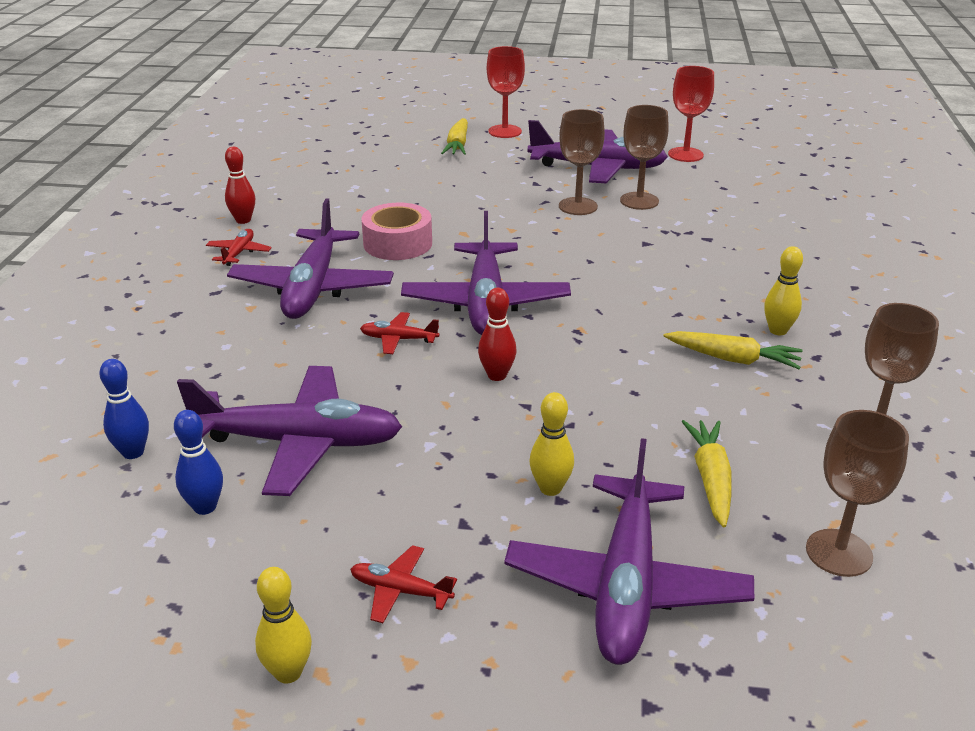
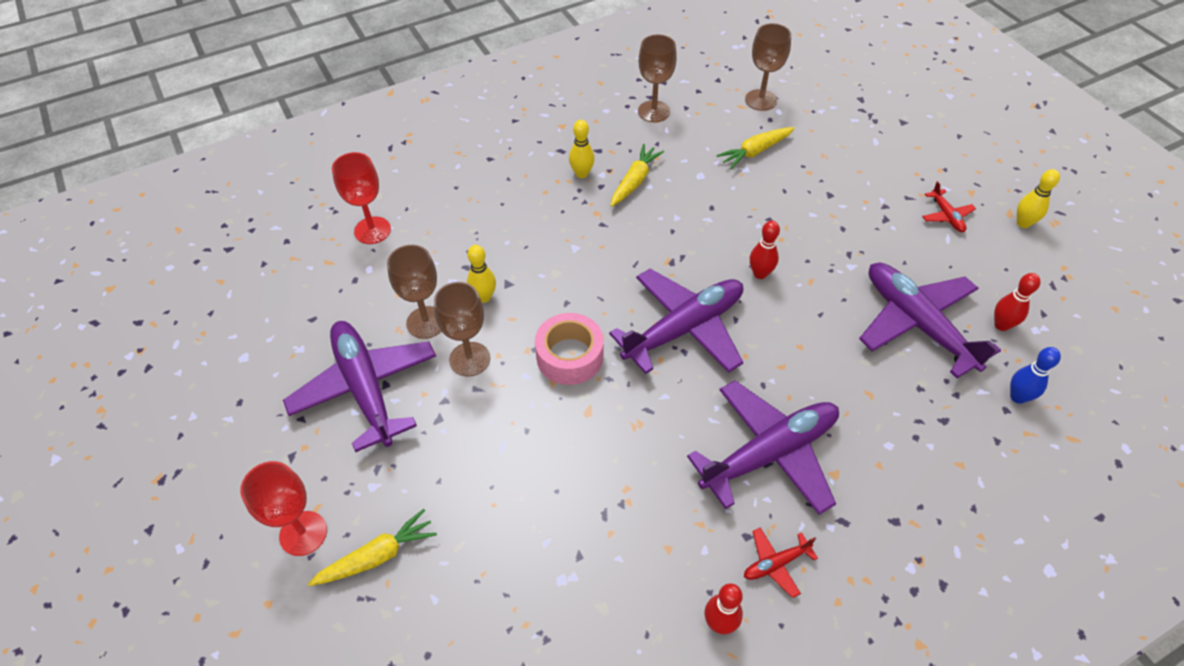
camera: 125 degrees left, 20 degrees up
(205, 507) = (1001, 325): blue bowling pin -> red bowling pin
(397, 243) = (648, 447): pink tape -> pink tape (569, 356)
(398, 339) = (776, 348): red plane -> none
(550, 488) = (826, 201): yellow bowling pin -> yellow bowling pin (484, 297)
(626, 585) = (855, 151): purple plane -> none
(685, 155) = (285, 336): red goblet -> red goblet (372, 230)
(733, 359) = (634, 181): yellow carrot -> yellow carrot turned 45 degrees clockwise

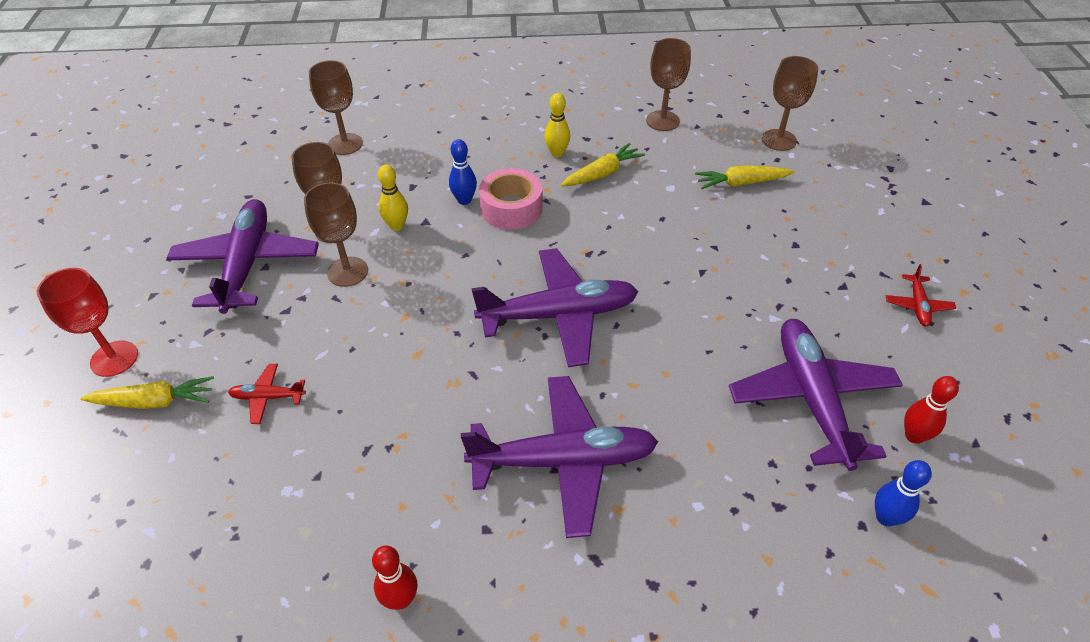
camera: 25 degrees right, 5 degrees down
(372, 230) = (345, 144): red goblet -> brown goblet
(529, 249) = (464, 200): none -> blue bowling pin
(569, 356) = (435, 301): pink tape -> pink tape (511, 208)
(760, 273) = (670, 292): red bowling pin -> none
(775, 564) = (496, 569): red plane -> red plane (268, 397)
(1023, 223) = (1009, 342): yellow bowling pin -> none

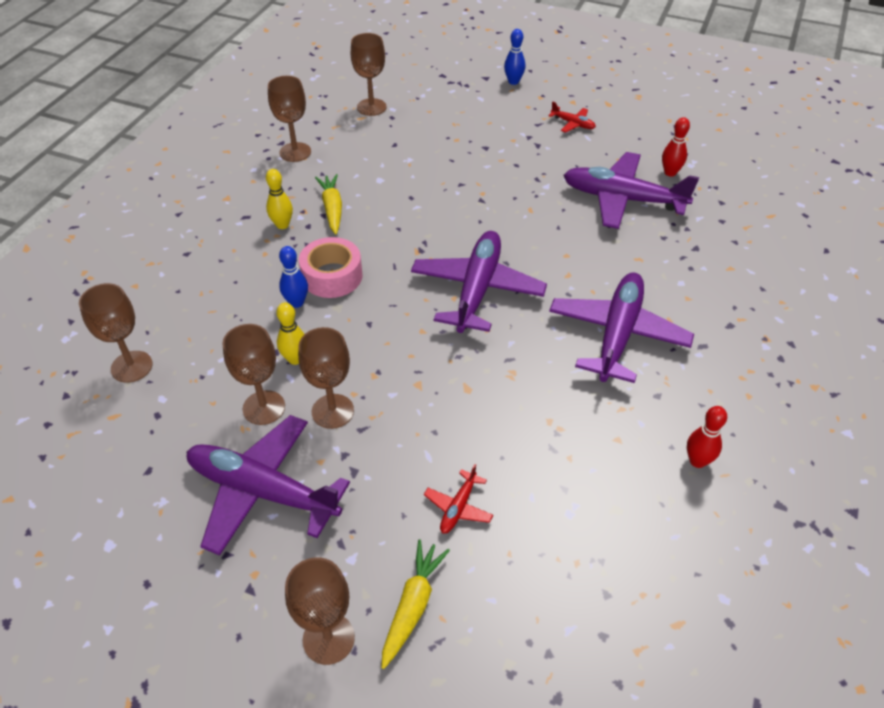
camera: 65 degrees left, 0 degrees up
(114, 358) = (328, 638): red goblet -> brown goblet
(741, 183) = (404, 144): yellow carrot -> none
(885, 517) = (720, 209): blue bowling pin -> blue bowling pin (513, 82)

